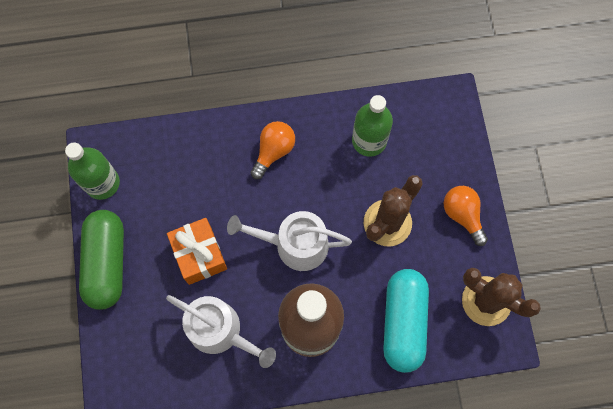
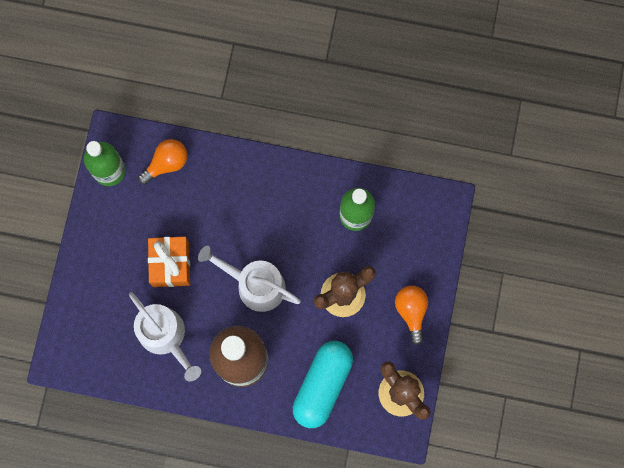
camera: 20 degrees right, 5 degrees up
(107, 263) = (90, 243): green capsule -> none
(274, 151) = (268, 195): orange light bulb -> orange light bulb (166, 164)

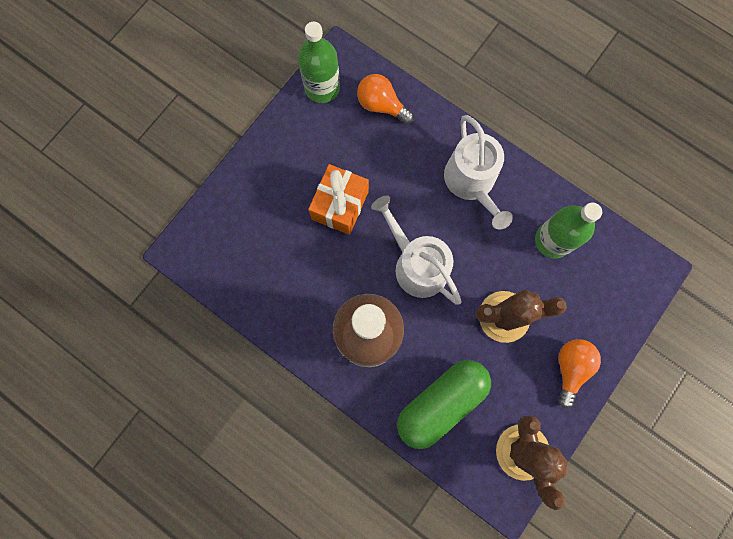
camera: 25 degrees right, 0 degrees up
(165, 336) = (301, 275): white watering can -> white watering can (472, 182)
(166, 164) = (381, 105): orange light bulb -> orange light bulb turned 135 degrees counterclockwise
(322, 385) = (441, 402): turquoise capsule -> green capsule

